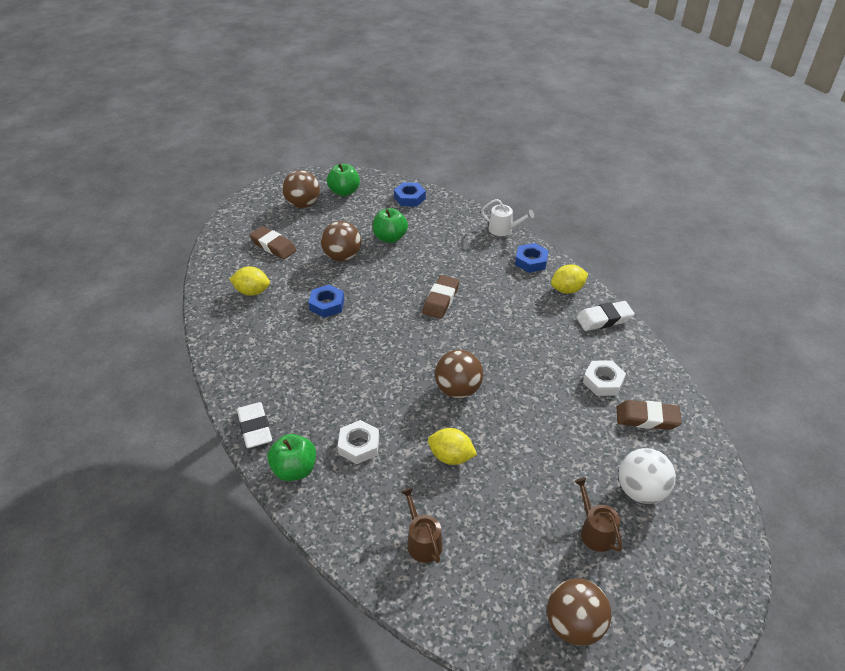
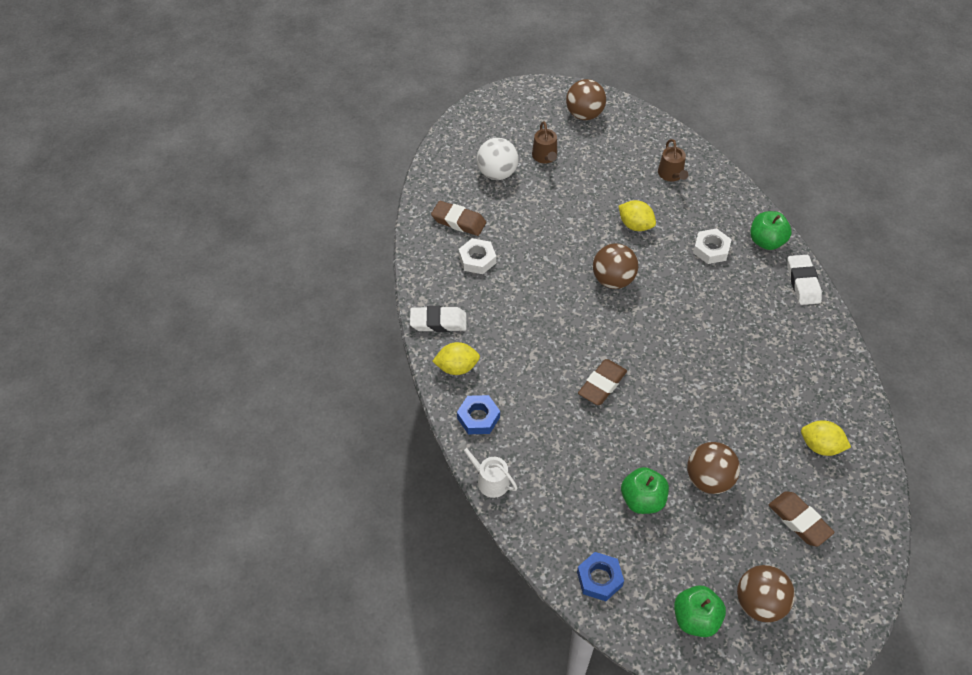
camera: 165 degrees left, 10 degrees up
(327, 305) = (732, 407): blue nut -> none

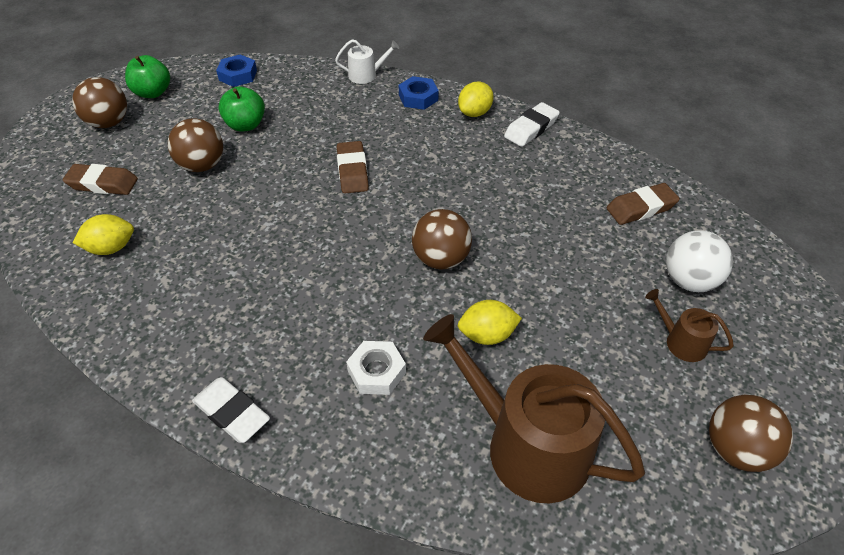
camera: 135 degrees right, 5 degrees down
(477, 259) = (575, 189): white nut -> none
(671, 174) = (526, 445): brown watering can -> brown watering can, size x2.23
(766, 241) = (319, 439): green apple -> none

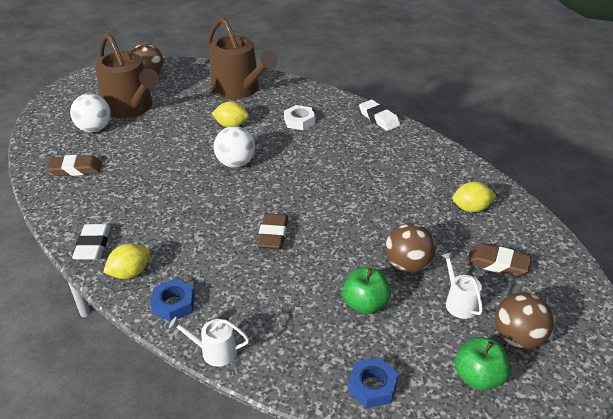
camera: 165 degrees left, 10 degrees down
(155, 141) = (459, 302): none -> white watering can
(441, 259) = (235, 163): brown ball -> white ball
(531, 129) = (93, 245): white eraser -> white eraser turned 60 degrees counterclockwise
(681, 342) = (131, 108): brown watering can -> brown watering can, size x2.23

